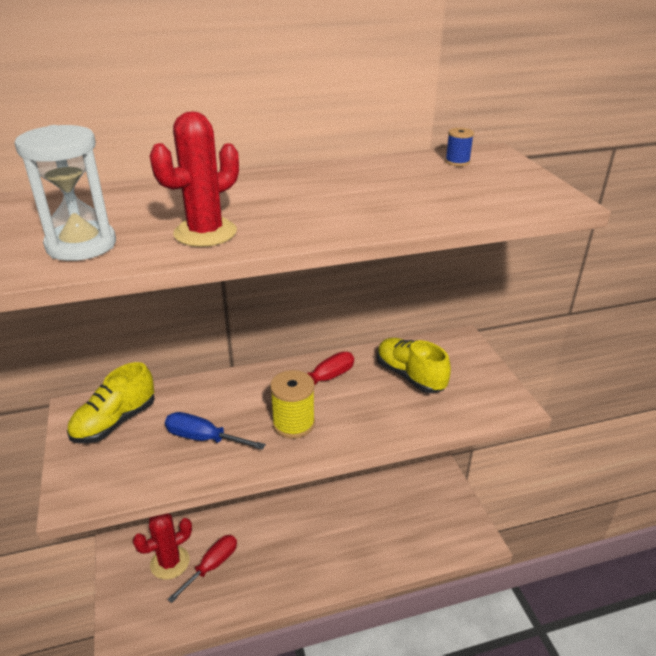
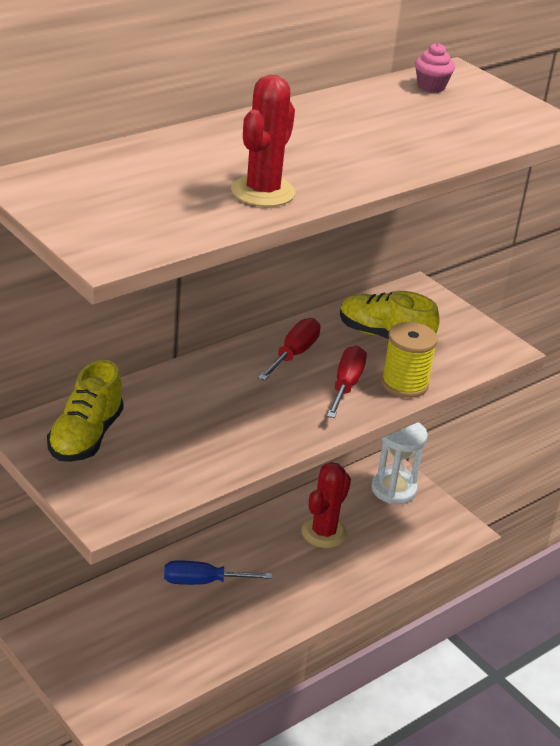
camera: 25 degrees left, 0 degrees up
(81, 245) = (157, 218): white hourglass -> white hourglass (393, 489)
(170, 562) = (112, 631): red cactus -> red cactus (324, 533)
(203, 438) = (202, 435): blue screwdriver -> blue screwdriver (203, 582)
(212, 566) = (167, 623): red screwdriver -> red screwdriver (346, 385)
(293, 423) = (290, 404): yellow spool -> yellow spool (404, 384)
(457, 162) = (431, 87): blue spool -> pink cupcake

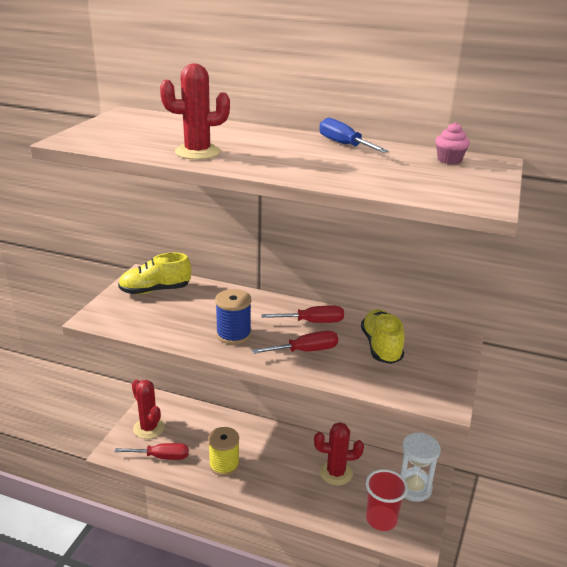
camera: 60 degrees right, 5 degrees down
(88, 660) = (149, 428): none -> red cactus
(159, 670) = (162, 457): none -> red screwdriver
(203, 582) = (243, 442): blue screwdriver -> blue screwdriver (344, 145)
(264, 419) = (233, 334): none -> blue spool
(404, 384) = (338, 372): yellow spool -> yellow spool (224, 465)
(415, 537) = (381, 519): none -> red cup

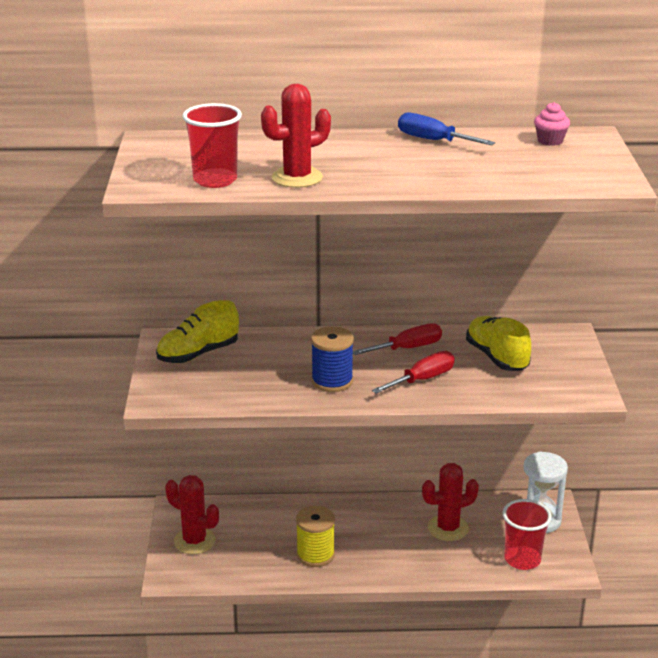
camera: 20 degrees left, 0 degrees up
(132, 144) = (215, 180): none -> red cup
(162, 457) = (234, 567): red screwdriver -> none

